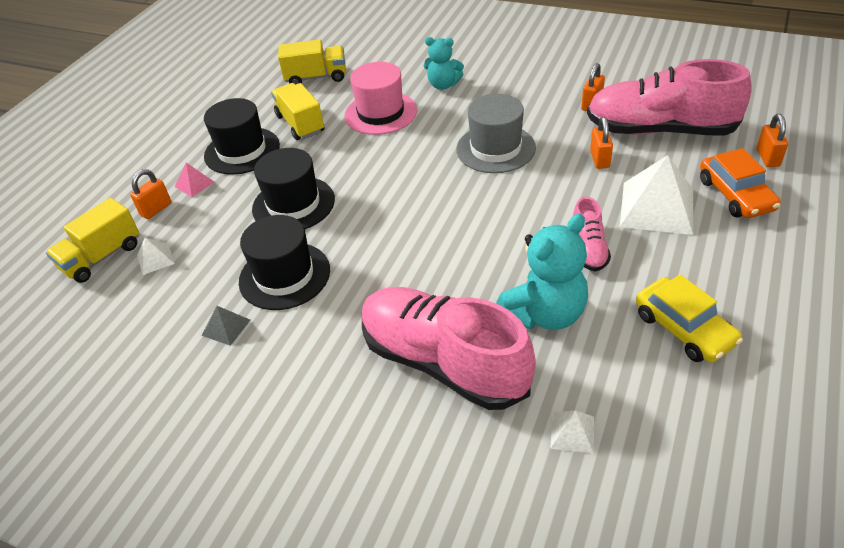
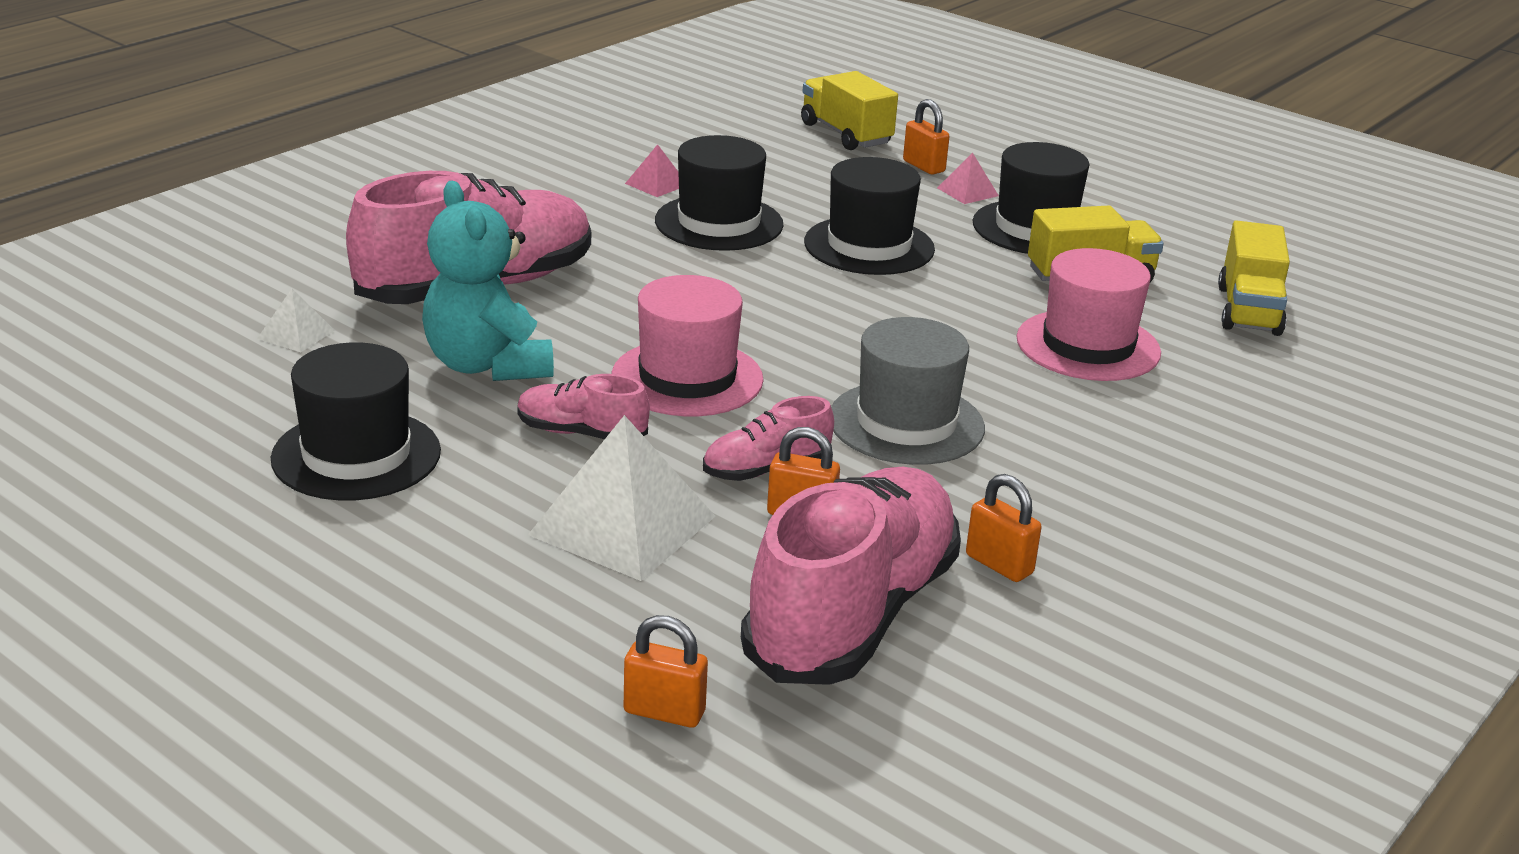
camera: 100 degrees right, 15 degrees down
(155, 259) = (816, 159): white pyramid -> none
(226, 327) = (656, 184): grey pyramid -> pink pyramid
(443, 85) = (1162, 422): turquoise teddy bear -> none
(502, 228) = (687, 378): none -> pink hat
(571, 178) = (766, 469): none -> pink shoe
(684, 328) = (356, 455): yellow car -> black hat
(735, 195) = (587, 621): orange car -> none

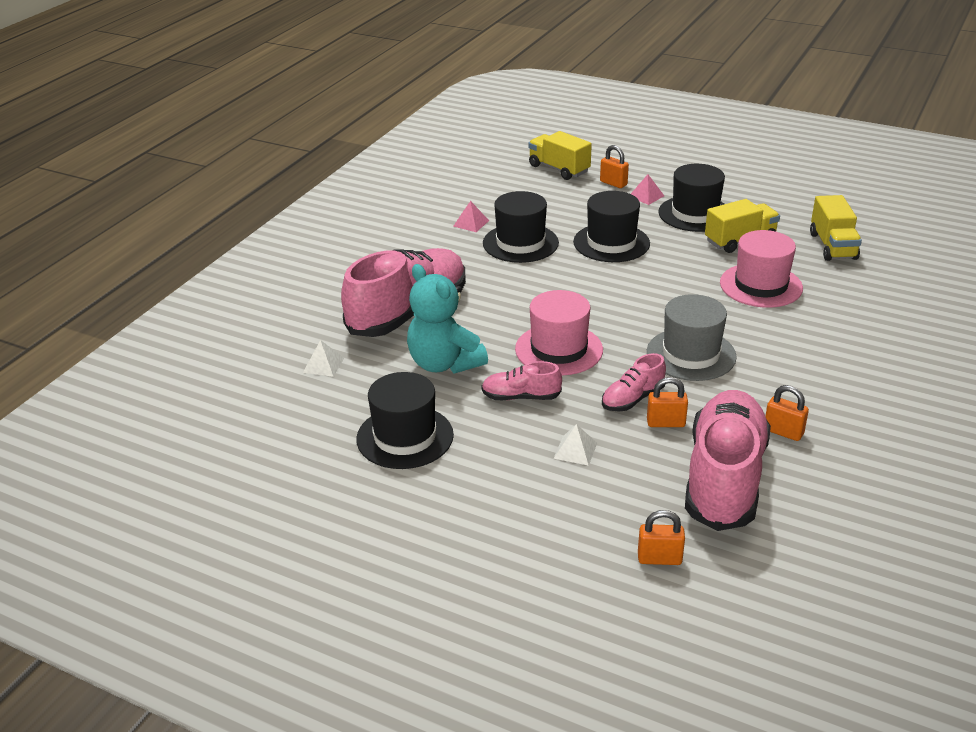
camera: 10 degrees left, 5 degrees up
(622, 525) = (575, 450): white pyramid -> white pyramid, size x0.47

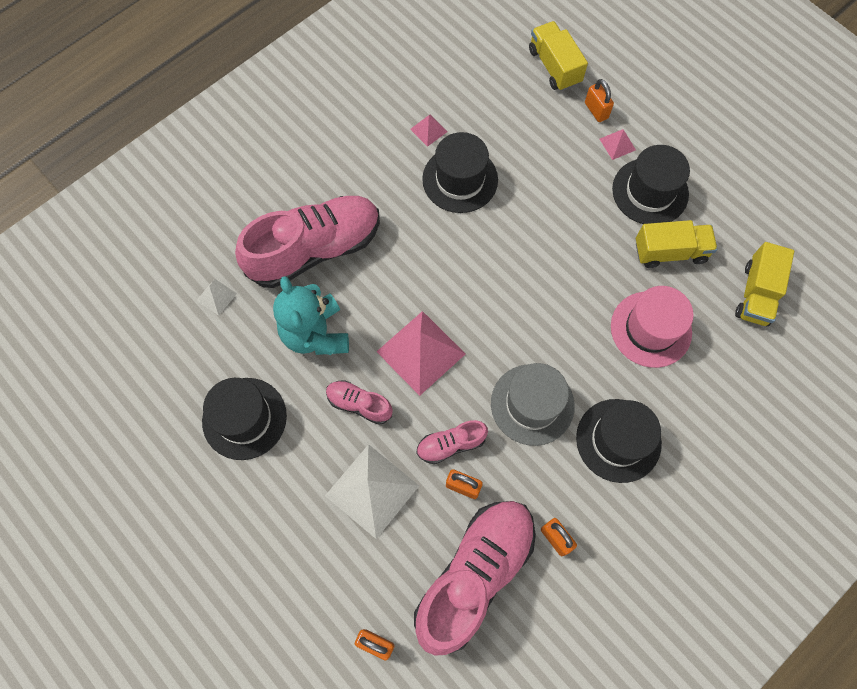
camera: 20 degrees right, 35 degrees up
(559, 349) = (421, 352): pink hat -> pink pyramid
(575, 450) = (372, 490): white pyramid -> white pyramid, size x2.13
(611, 243) = (545, 210): black hat -> black hat (618, 440)

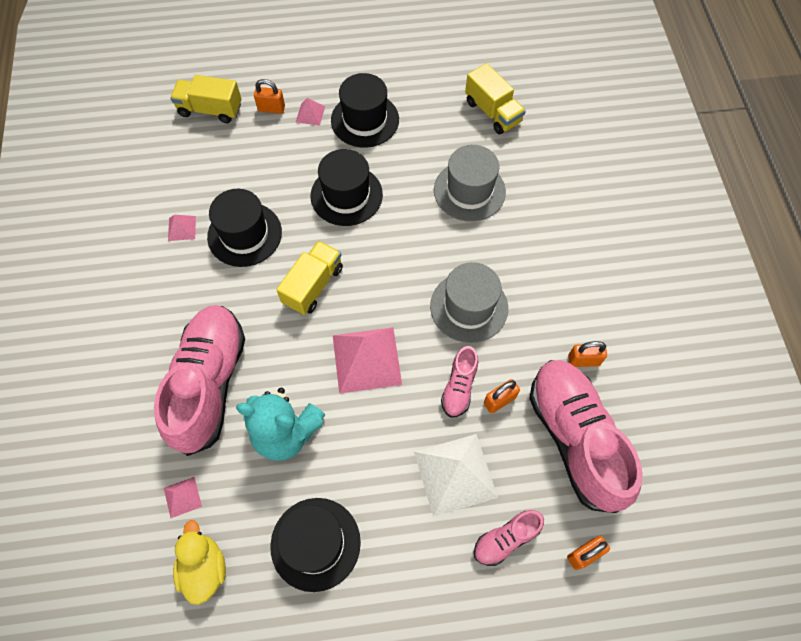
camera: 55 degrees left, 5 degrees down
(176, 351) = (204, 568): none -> yellow duck
(216, 297) = (182, 497): white pyramid -> pink pyramid
(359, 404) = (374, 436): pink shoe -> pink shoe (506, 539)
(618, 440) = (537, 268): black hat -> black hat (346, 195)
(651, 329) = (469, 191): pink hat -> grey hat
(670, 252) = (421, 139): yellow truck -> yellow truck (313, 285)

